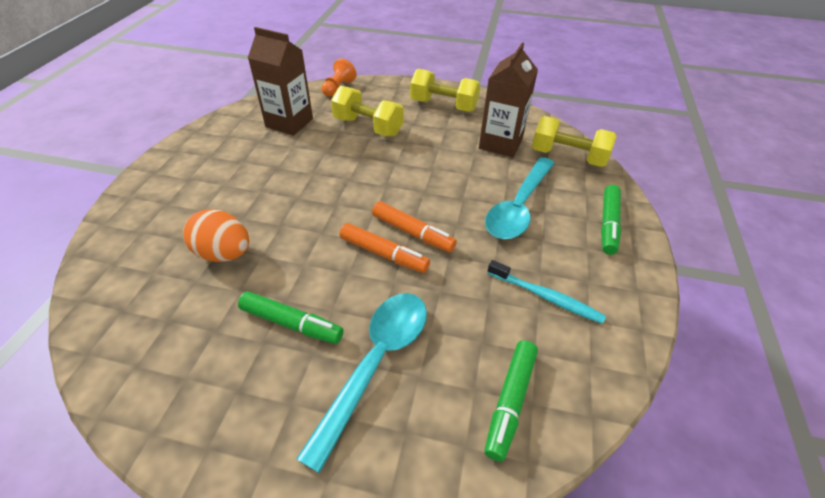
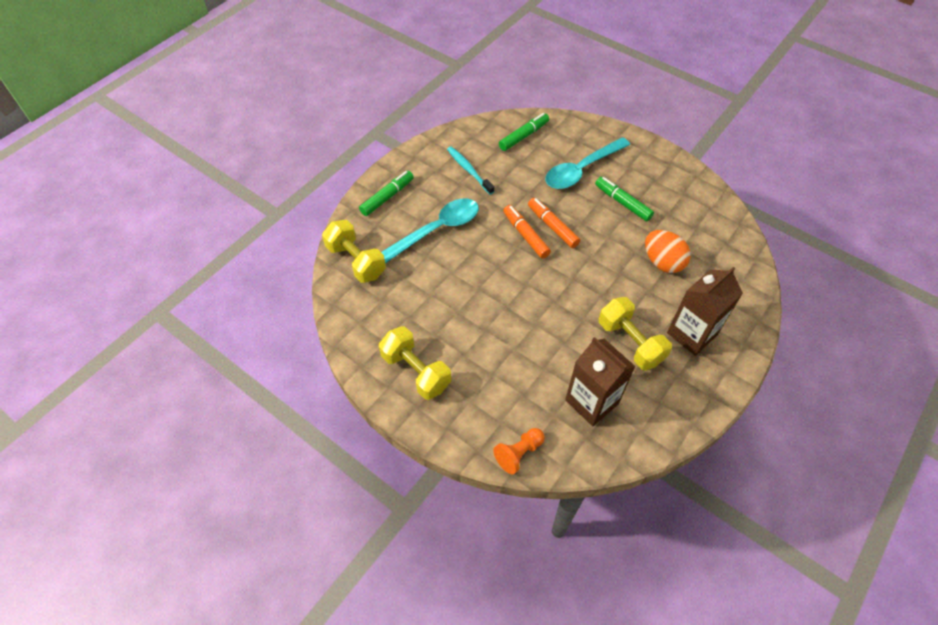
camera: 155 degrees left, 10 degrees up
(368, 127) = (511, 365): yellow dumbbell -> yellow dumbbell (630, 342)
(500, 144) = (400, 296): brown carton -> brown carton (691, 334)

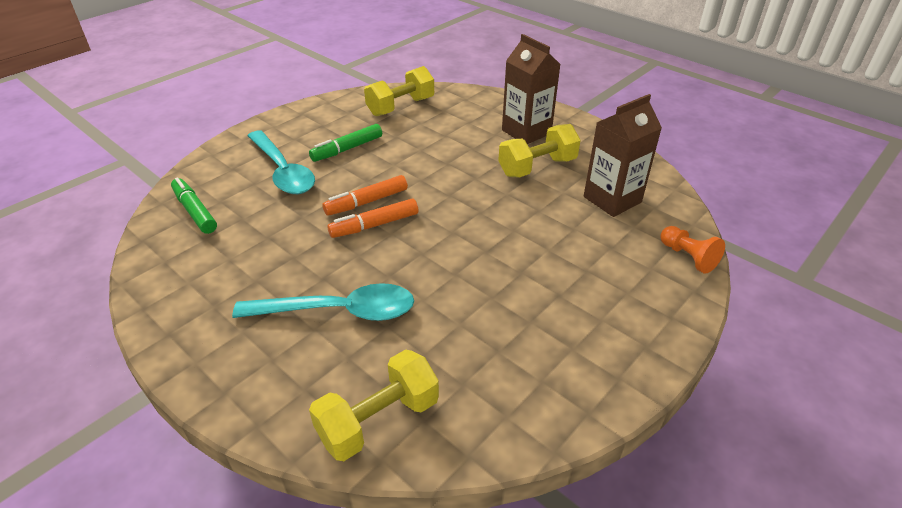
camera: 85 degrees left, 15 degrees down
(387, 197) = (246, 372): green marker -> none
(416, 371) = (591, 345): yellow dumbbell -> yellow dumbbell (400, 107)
(437, 230) = (339, 311): turquoise spoon -> turquoise spoon turned 120 degrees clockwise
(469, 170) = (233, 269): turquoise toothbrush -> none
(662, 262) = (437, 136): orange egg -> none

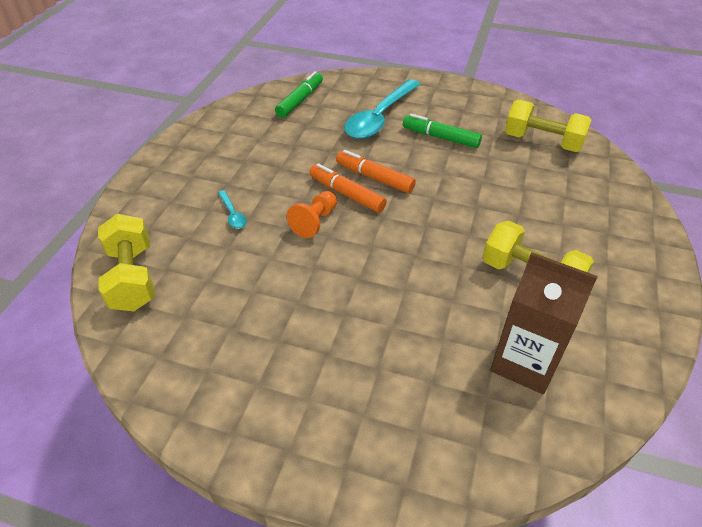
camera: 65 degrees right, 5 degrees up
(339, 311) = (233, 214): turquoise spoon -> turquoise spoon, size x0.42
(378, 420) = (132, 278): yellow dumbbell -> yellow dumbbell turned 45 degrees clockwise
(526, 132) = (593, 247): brown carton -> none
(688, 257) = (465, 468): orange pawn -> orange pawn (315, 222)

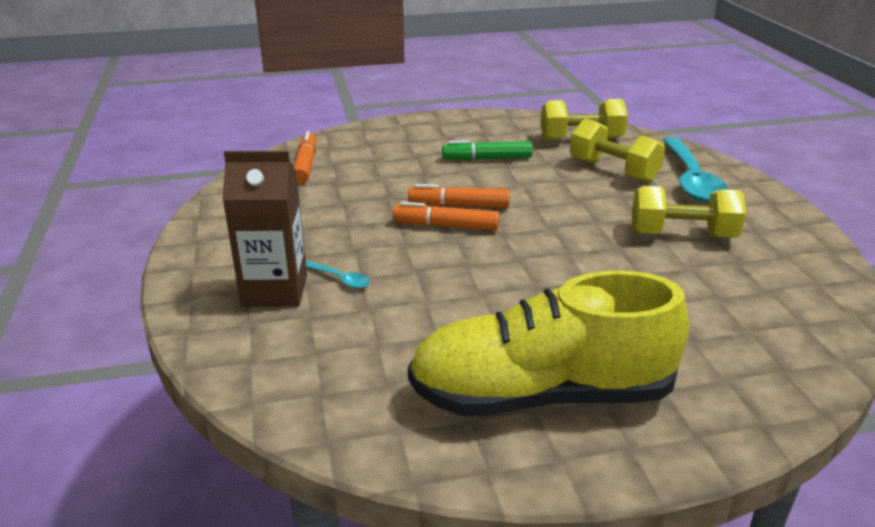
camera: 30 degrees left, 15 degrees down
(132, 278) = (282, 374): yellow dumbbell -> yellow dumbbell (613, 170)
(271, 374) = (541, 395): none -> yellow shoe
(300, 100) = (305, 165): green marker -> orange marker
(315, 222) = (439, 257): orange pawn -> none
(379, 118) = (409, 158): turquoise spoon -> turquoise spoon (691, 179)
(524, 362) = (748, 295): brown carton -> brown carton (275, 290)

